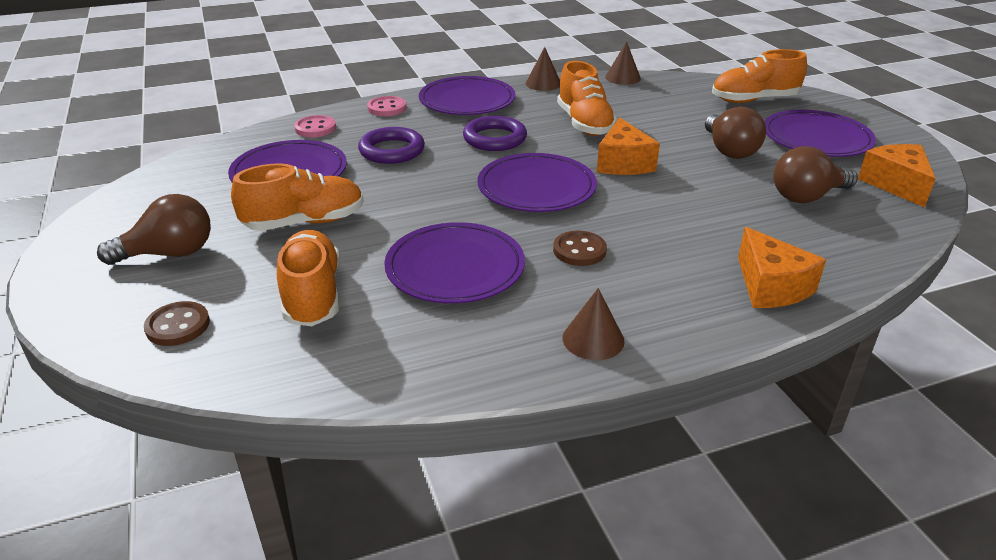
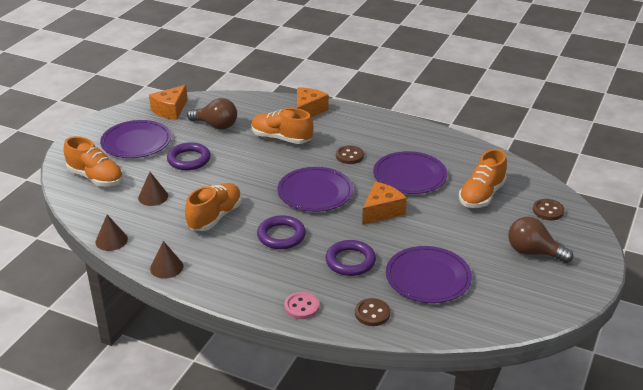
camera: 135 degrees left, 0 degrees up
(305, 222) = (451, 235): orange shoe -> orange shoe (281, 138)
(315, 128) = (372, 313): pink button -> brown button
(467, 100) = (241, 281): purple plate -> none
(593, 339) = (397, 129): brown cone -> brown cone (153, 197)
(623, 163) = (250, 182): orange cheese -> orange cheese (381, 211)
(729, 150) = (189, 159): brown light bulb -> purple ring

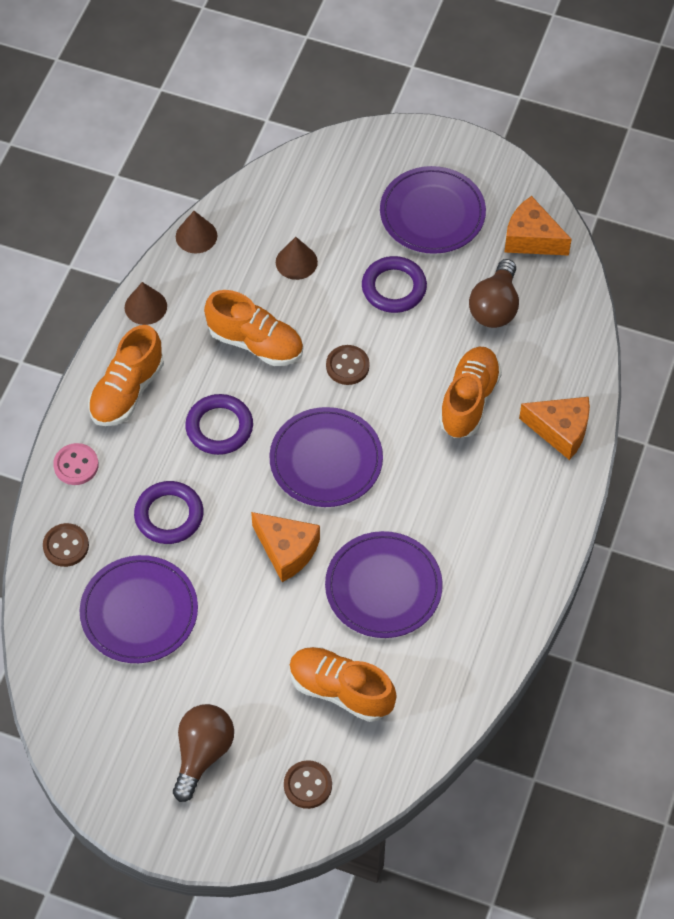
camera: 85 degrees right, 25 degrees up
(96, 178) = (335, 186): orange shoe -> orange shoe (127, 391)
(349, 156) = (430, 500): brown button -> brown button (347, 366)

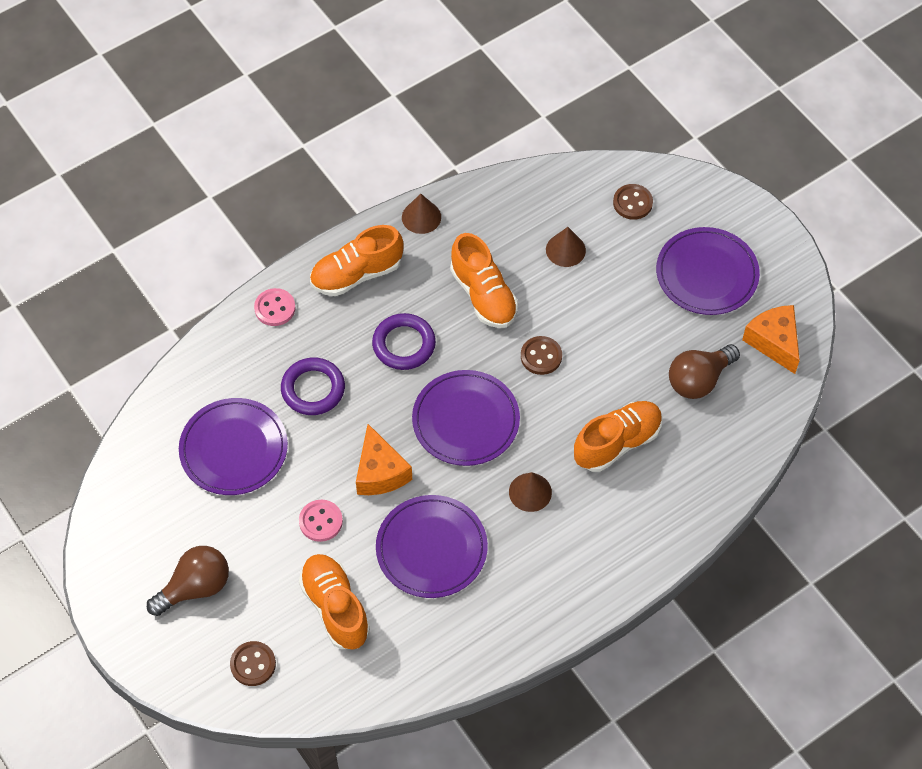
camera: 35 degrees right, 0 degrees up
(66, 546) = (220, 365): brown button -> brown button (632, 203)
(196, 236) = (503, 184): brown cone -> brown cone (530, 492)
(268, 625) = (321, 521): none -> pink button
(394, 288) = (627, 316): purple ring -> none
(560, 430) = (673, 513): orange cheese -> none

